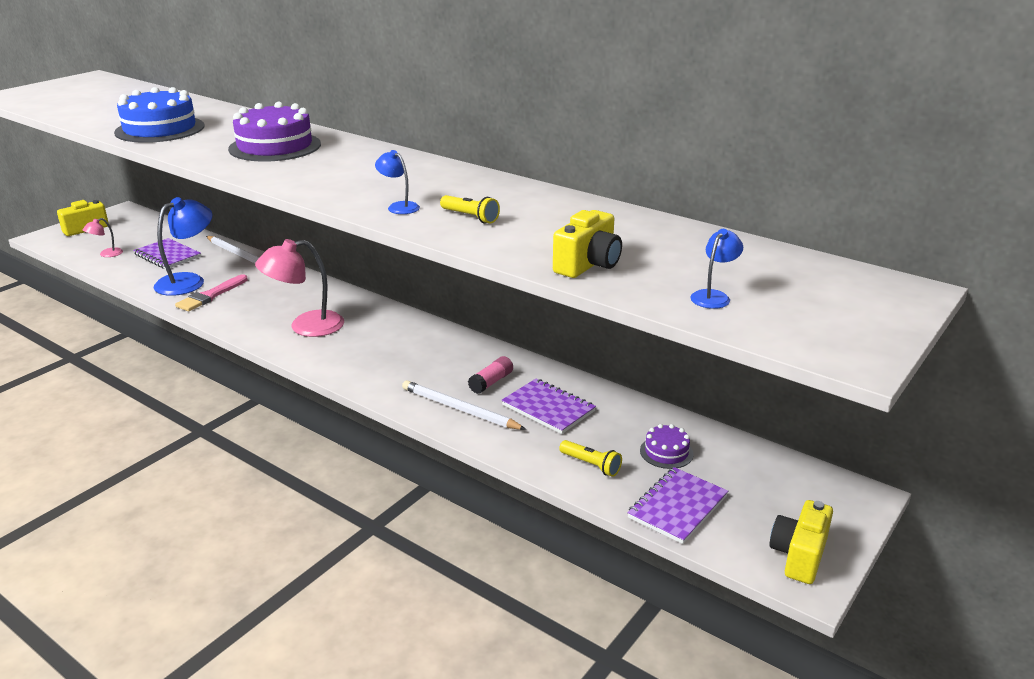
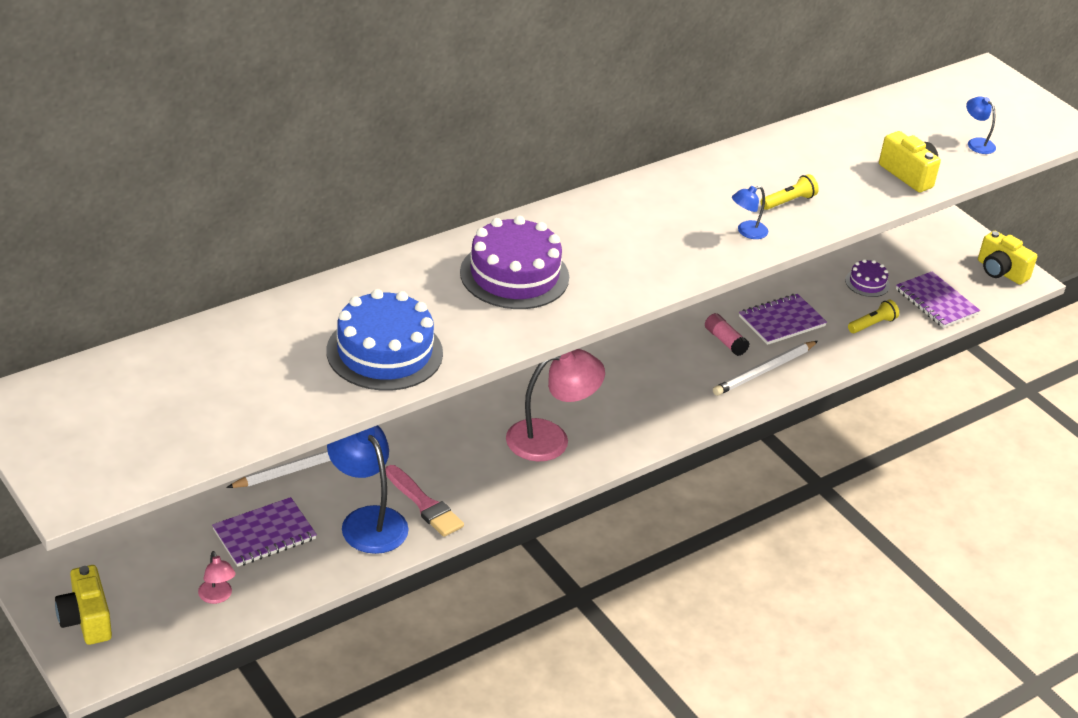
camera: 75 degrees left, 10 degrees up
(305, 326) = (550, 438): pink lamp -> pink lamp turned 105 degrees counterclockwise

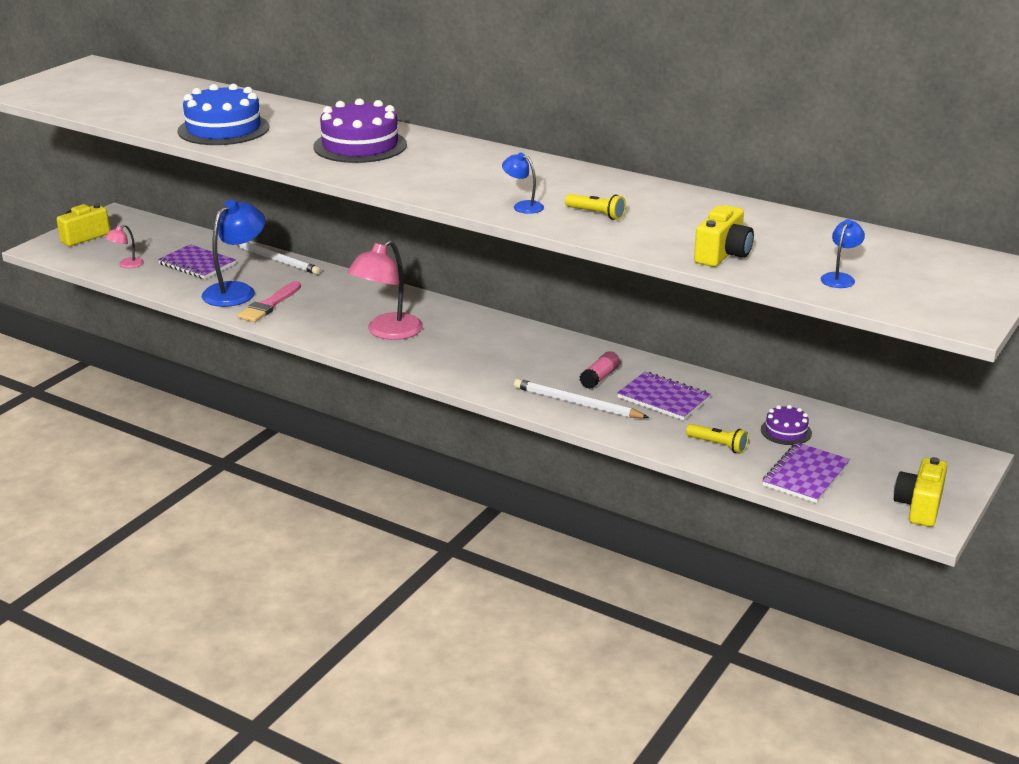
camera: 70 degrees right, 10 degrees down
(550, 438) = (387, 332): pink lamp -> pink lamp turned 75 degrees clockwise

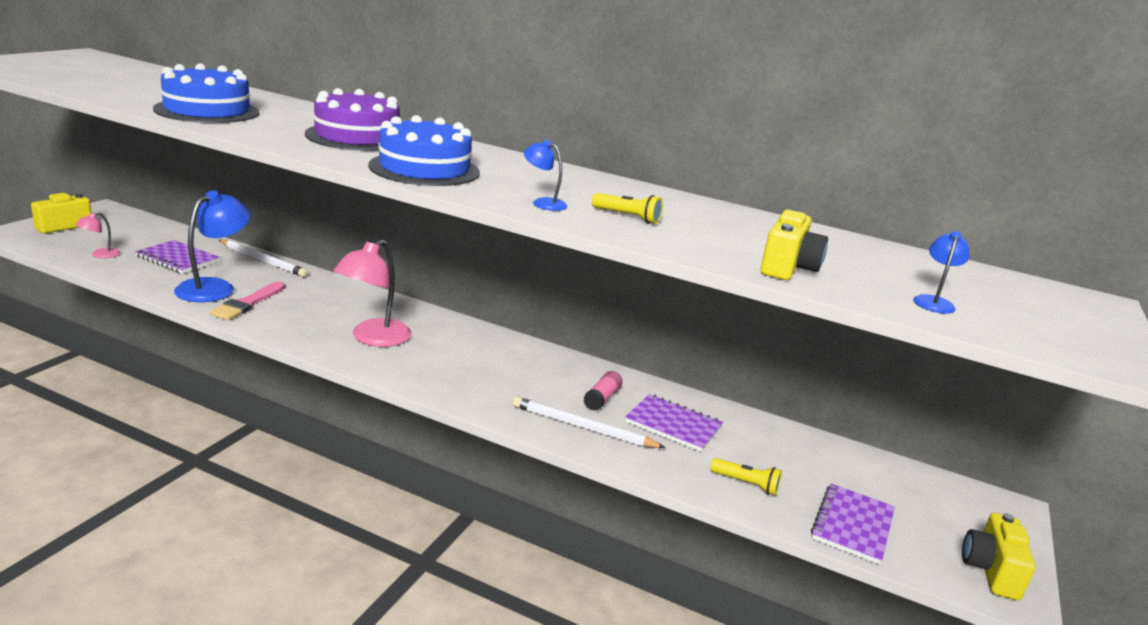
camera: 10 degrees left, 5 degrees down
(421, 178) = (424, 169): none -> blue cake
(786, 431) = (811, 468): purple cake -> none

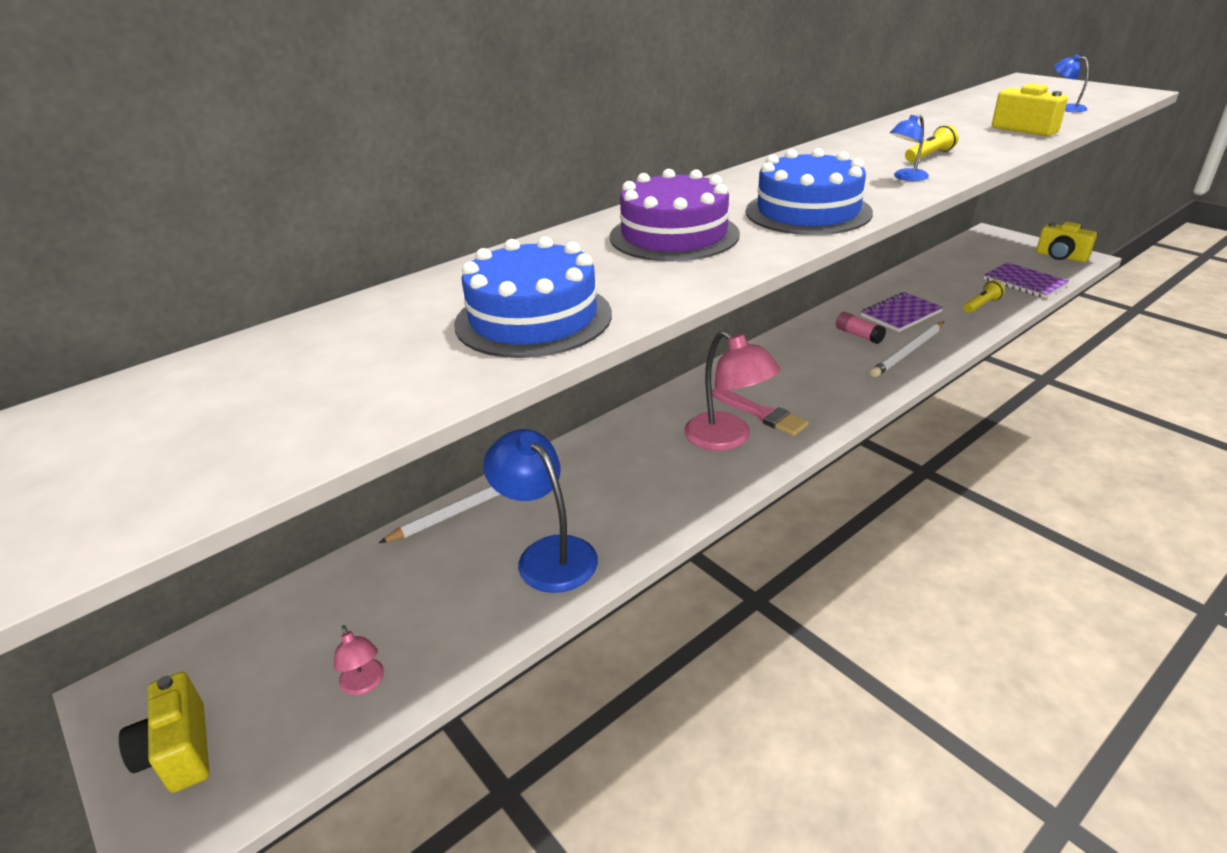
camera: 60 degrees left, 10 degrees up
(177, 259) = (425, 591): purple notebook -> none
(247, 303) = (611, 525): pink brush -> pink brush (761, 414)

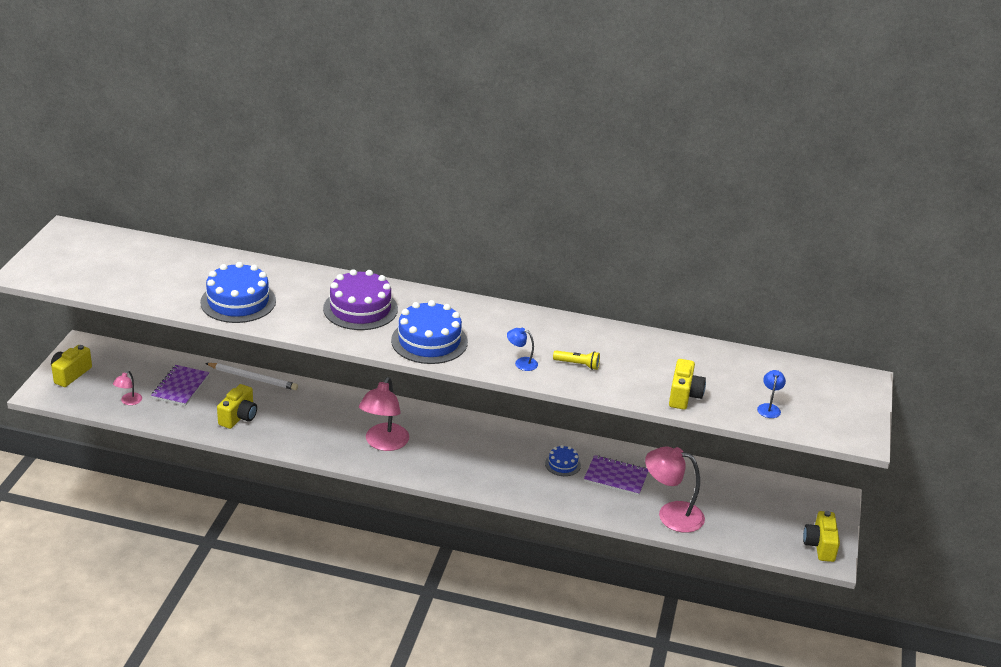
camera: 50 degrees right, 0 degrees up
(547, 554) = (239, 417): blue lamp -> yellow camera
(761, 414) = (421, 449): pink brush -> none
(858, 335) = (562, 464): pink glue stick -> blue cake
(908, 352) = (557, 492): white pencil -> none
(981, 305) = (671, 514): yellow flashlight -> pink lamp
(1024, 282) = (739, 531): purple notebook -> purple notebook (180, 387)

